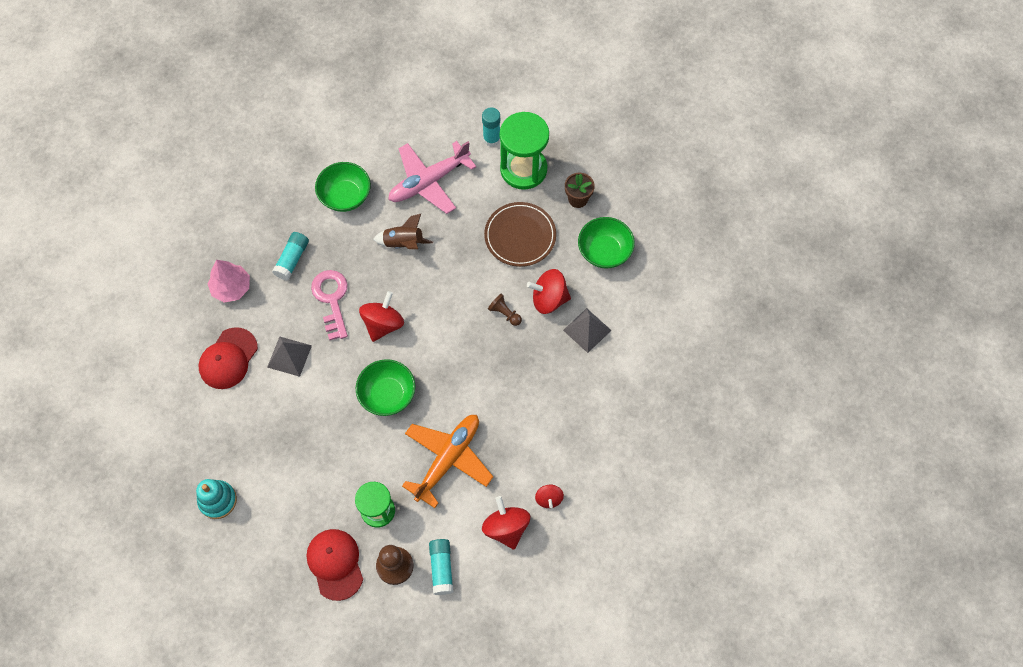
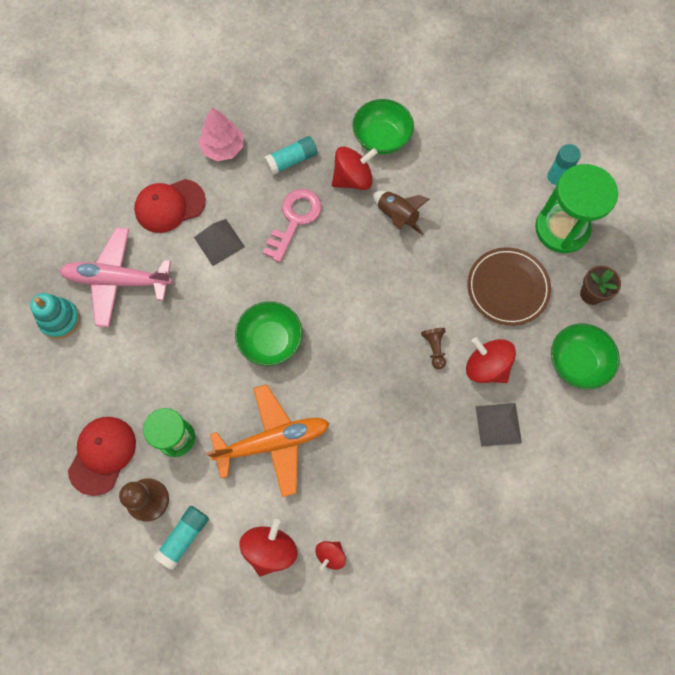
camera: 40 degrees right, 5 degrees up
(383, 324) = (319, 275): red spinning top -> red spinning top (353, 179)
(428, 182) = (464, 178): pink plane -> pink plane (117, 280)

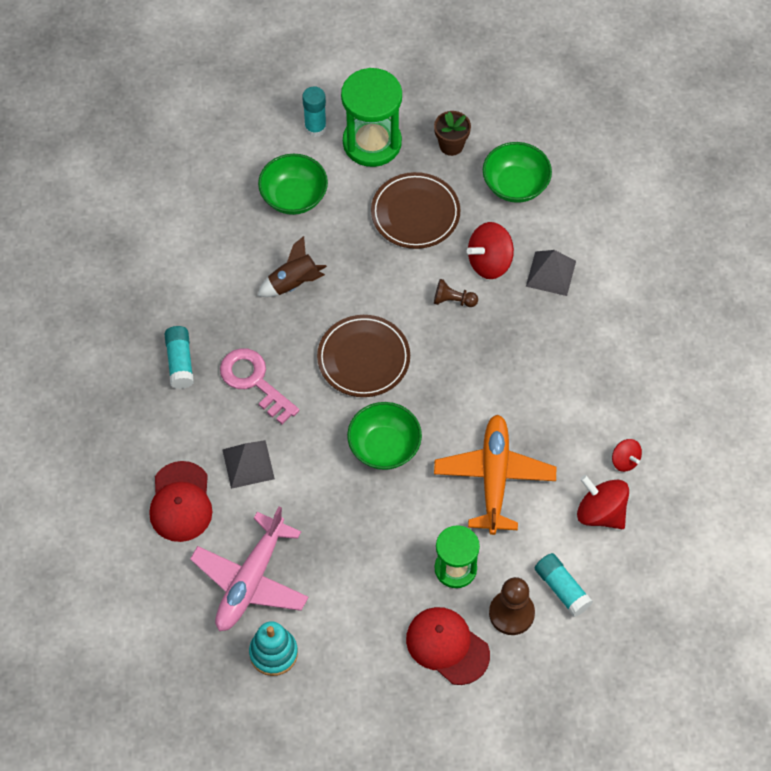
camera: 70 degrees left, 10 degrees down
(223, 148) = (131, 426): pink tree -> none
(348, 295) = (363, 358): none -> brown plate
(353, 179) = (230, 310): red spinning top -> none
(381, 138) = (193, 266): green bowl -> green bowl (294, 197)

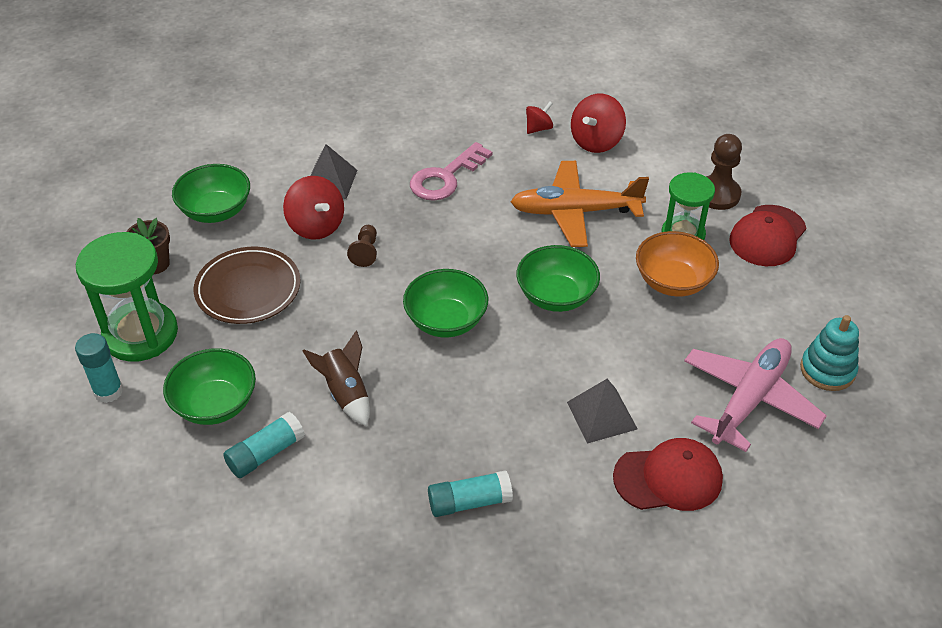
camera: 95 degrees left, 15 degrees down
(250, 581) = (750, 398): pink plane -> pink plane turned 75 degrees counterclockwise
(254, 381) = (488, 420): pink key -> pink key (445, 177)
(363, 358) = (446, 321): brown plate -> green bowl
(393, 547) = (673, 282): none -> orange bowl
(562, 589) = (681, 163): turquoise glue stick -> turquoise glue stick (265, 453)

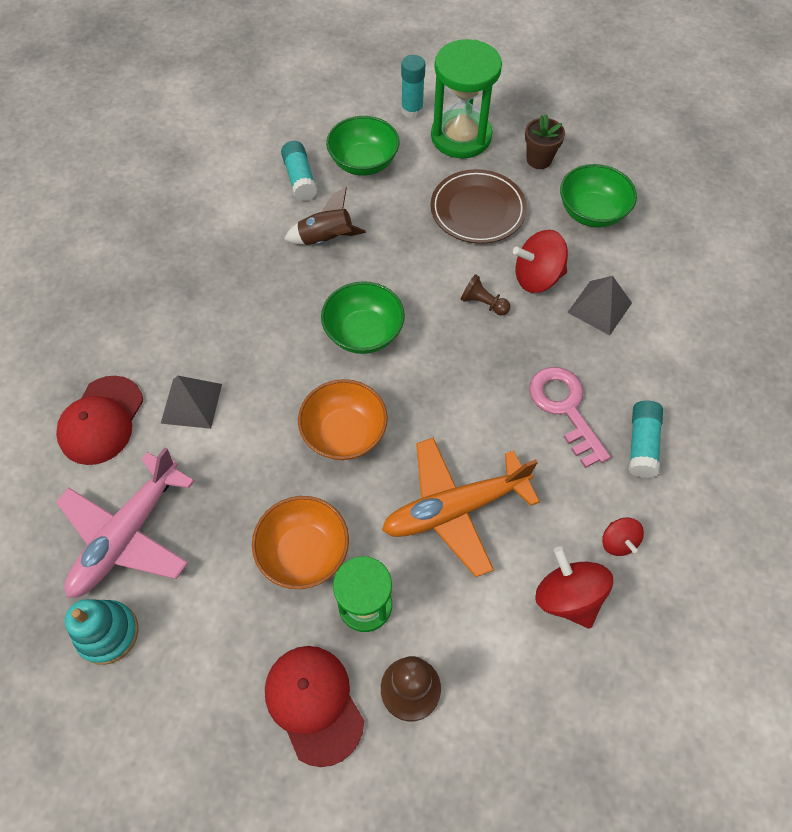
camera: 115 degrees right, 15 degrees up
(469, 502) = (177, 279): turquoise glue stick -> turquoise glue stick (642, 444)
(556, 296) = (344, 433): green bowl -> orange bowl
(574, 212) = (454, 509): orange plane -> orange plane turned 135 degrees counterclockwise
(750, 398) = (127, 535): pink plane -> pink plane turned 60 degrees clockwise

